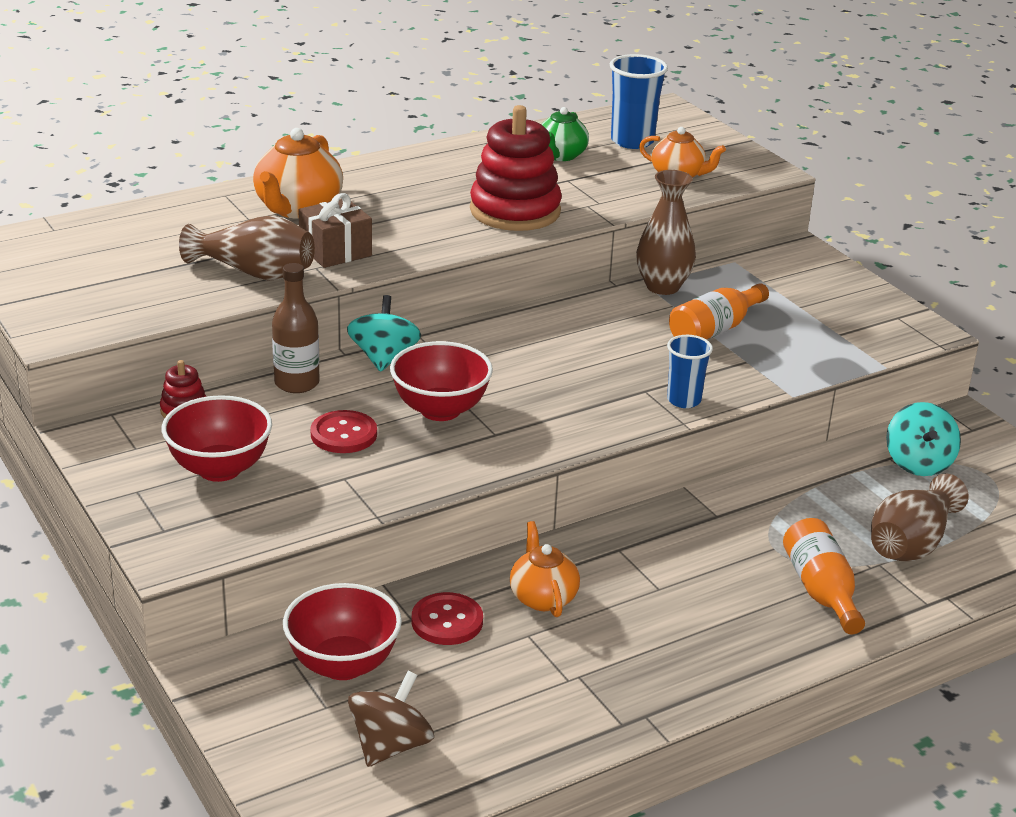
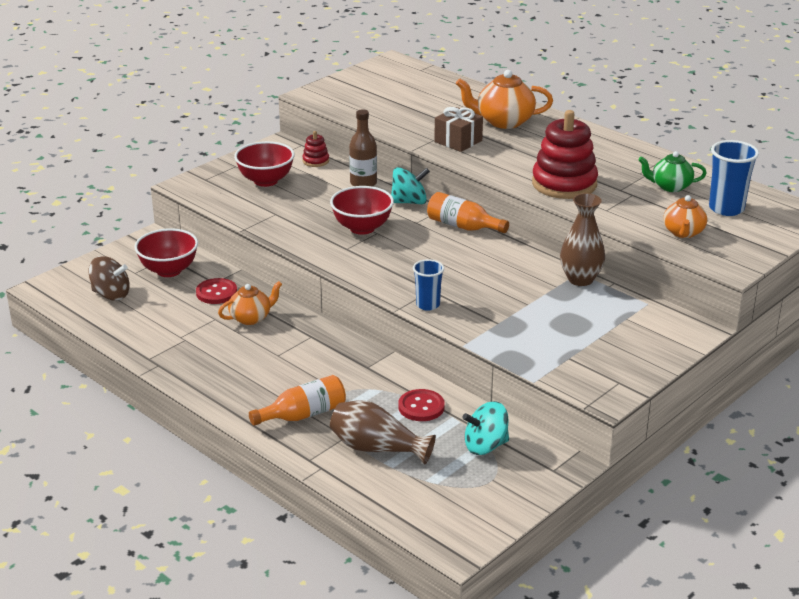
camera: 75 degrees right, 0 degrees up
(254, 273) = (413, 125): brown vase -> none
(343, 434) = (318, 206): red button -> red button (421, 407)
(714, 330) = (532, 306): orange bottle -> orange bottle (462, 226)

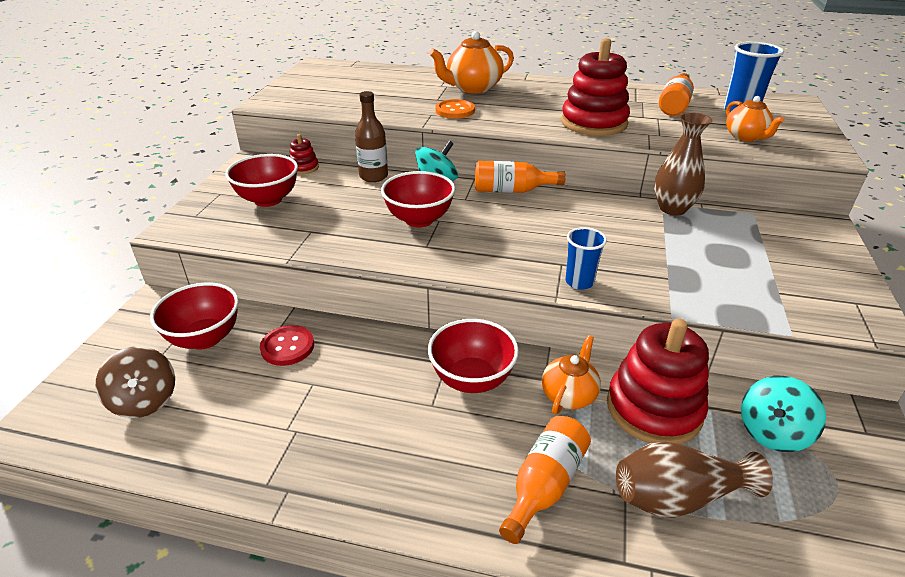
camera: 30 degrees left, 5 degrees up
(111, 294) = (145, 400): brown spinning top -> brown spinning top turned 75 degrees clockwise
(251, 318) = (356, 365): orange teapot -> orange teapot (569, 395)
(318, 350) = (472, 379): none -> red bowl
(421, 407) = (654, 408): red button -> red stacking toy
(458, 141) = (455, 111): brown gift -> orange button
(670, 186) = (674, 105): green teapot -> orange bottle

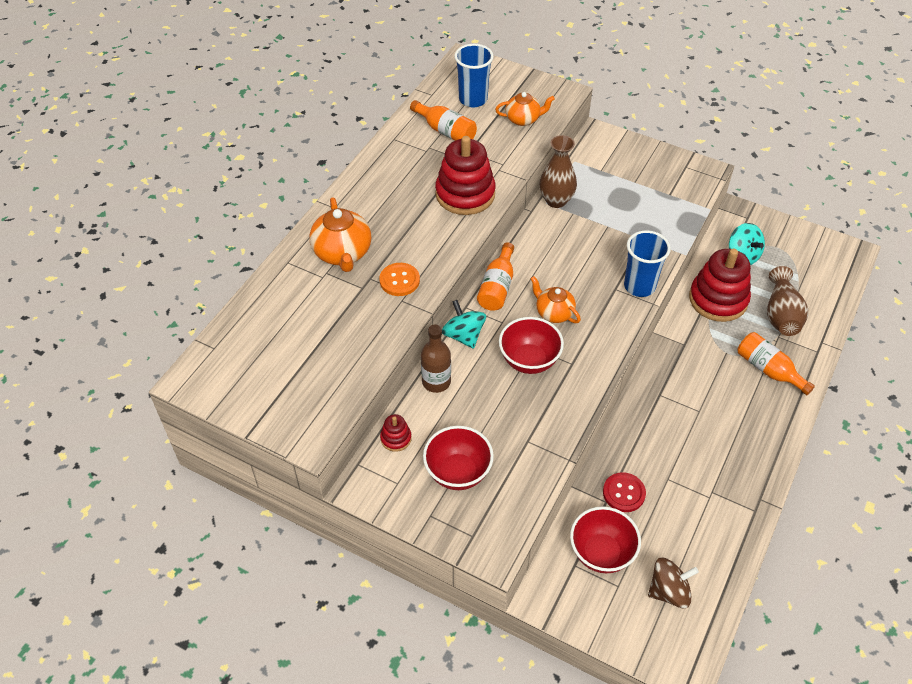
camera: 75 degrees left, 15 degrees up
(472, 379) = (678, 383): red bowl -> none
(569, 395) = (700, 336): orange teapot -> orange teapot (553, 313)
(579, 282) = (639, 286): blue cup -> blue cup, size x1.55

